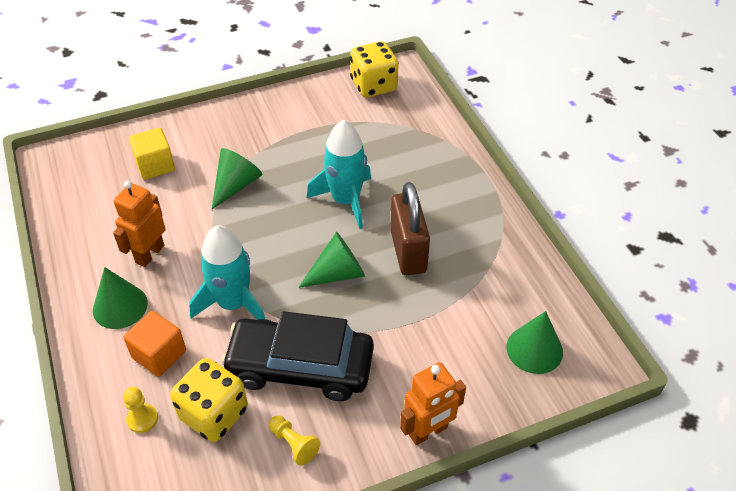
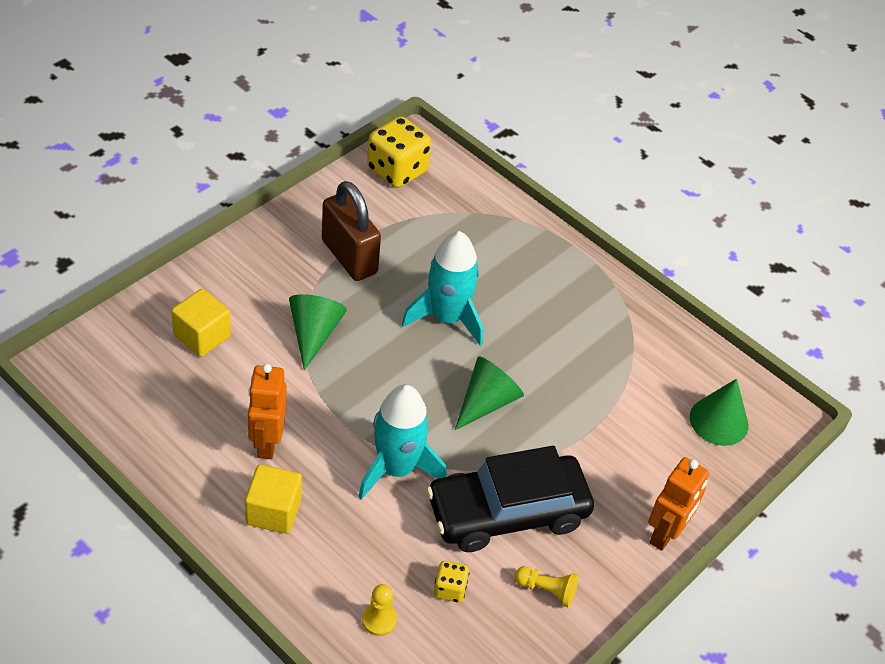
camera: 30 degrees left, 0 degrees up
(120, 306) = (273, 511): green cone -> yellow cube
(159, 354) = (352, 548): orange cube -> none
(214, 414) = (449, 589): yellow dice -> yellow dice, size x0.49
(408, 251) = (544, 356): brown padlock -> brown padlock (349, 257)

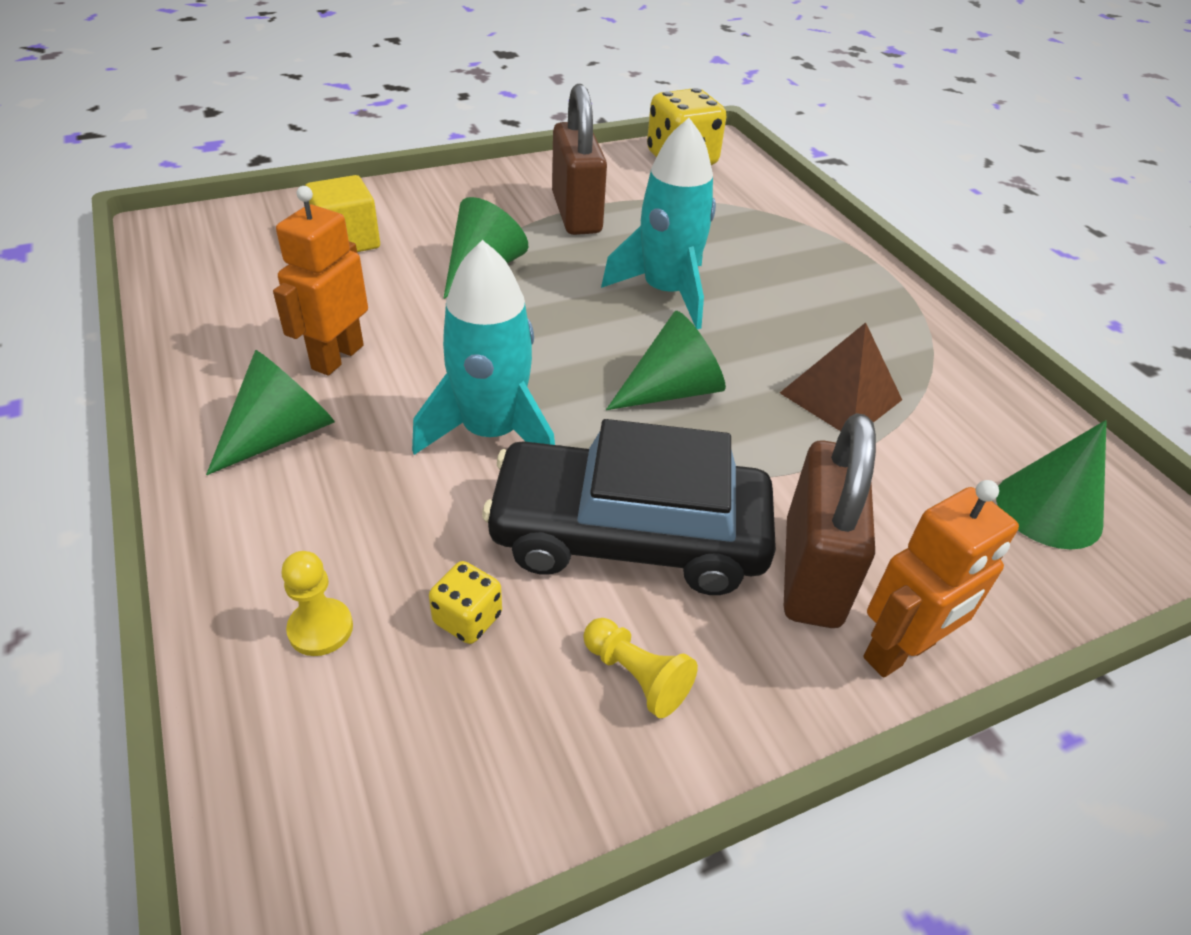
camera: 25 degrees right, 5 degrees down
(273, 511) = (281, 434): yellow cube -> green cone
(586, 374) = (840, 396): none -> brown pyramid
(609, 502) = (812, 572): none -> brown padlock

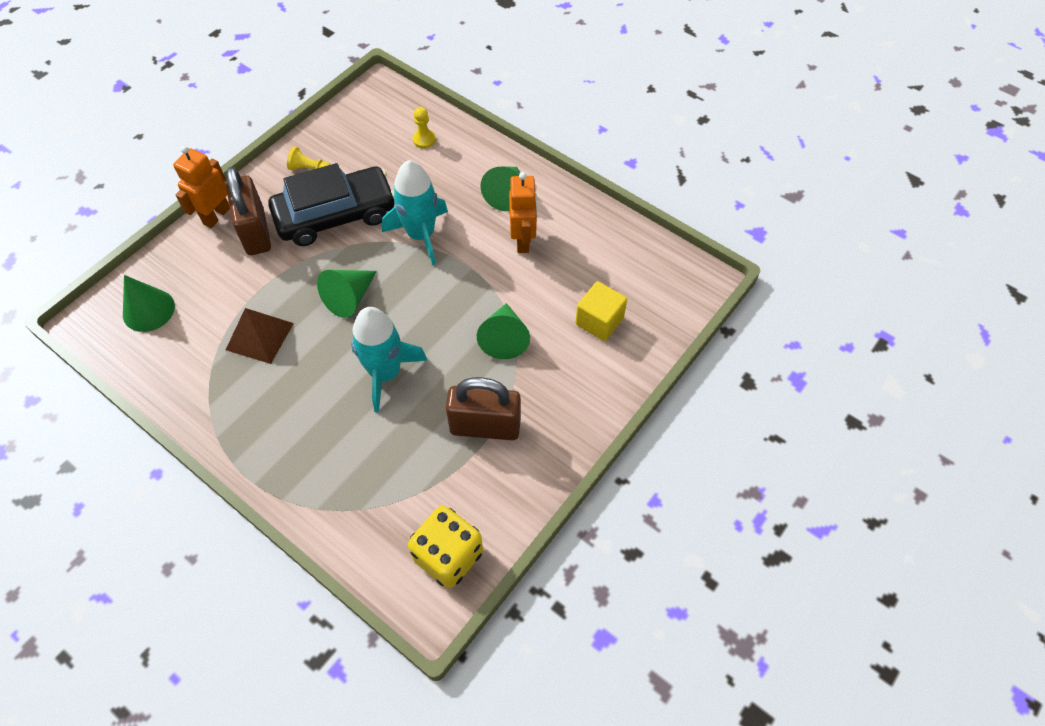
camera: 155 degrees right, 15 degrees up
(467, 619) = (378, 162): yellow dice -> none
(576, 214) = (485, 426): brown padlock -> brown padlock turned 45 degrees counterclockwise

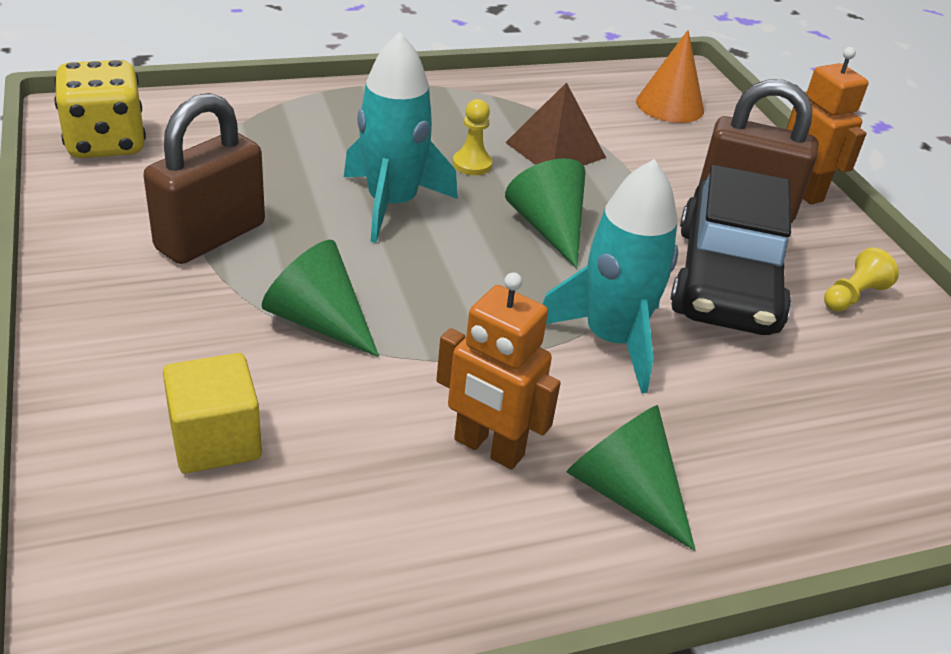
camera: 120 degrees right, 20 degrees down
(148, 310) = (670, 105): green cone -> orange cone
(424, 140) = (861, 455): yellow pawn -> yellow pawn (472, 164)

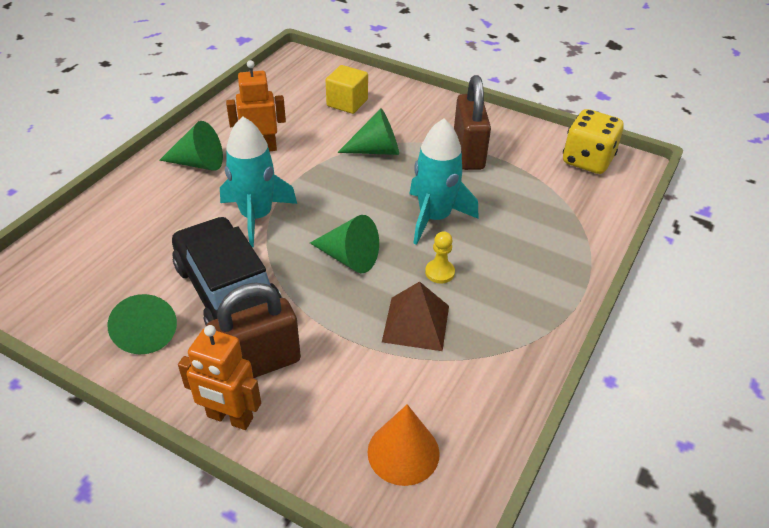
camera: 140 degrees right, 5 degrees up
(853, 296) = (146, 331): yellow pawn -> green cone

